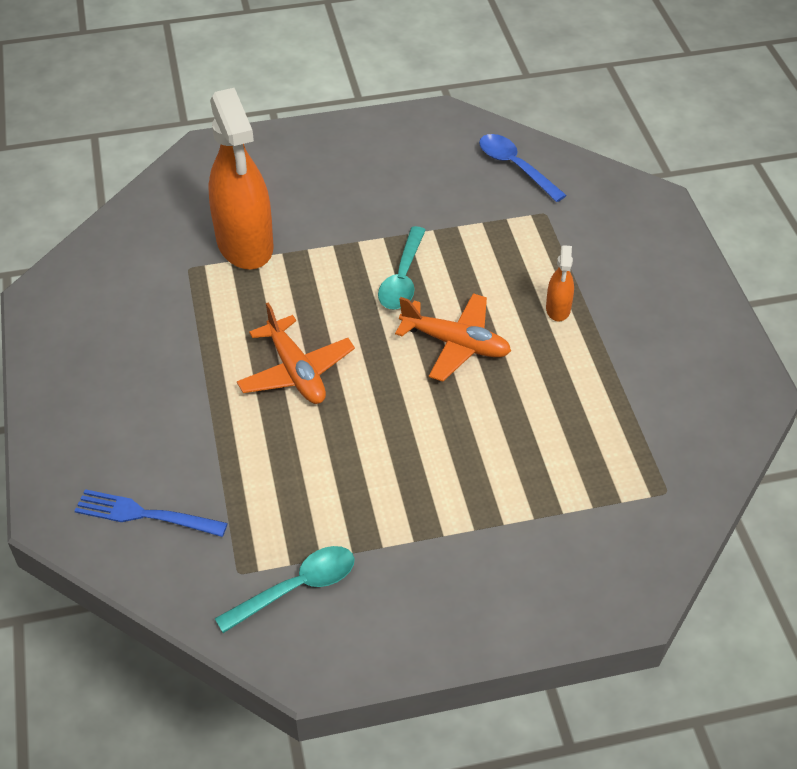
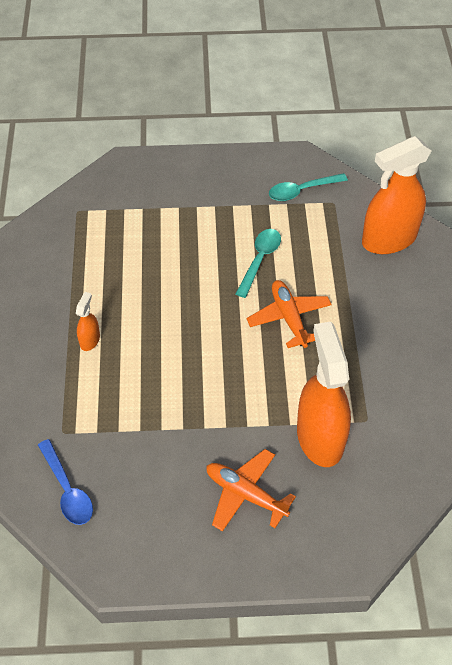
camera: 170 degrees left, 5 degrees up
(145, 515) = (388, 239): blue fork -> orange spray bottle
(403, 278) = (197, 384): turquoise spoon -> turquoise spoon (259, 260)
(455, 344) = (173, 323): orange plane -> orange plane (245, 494)

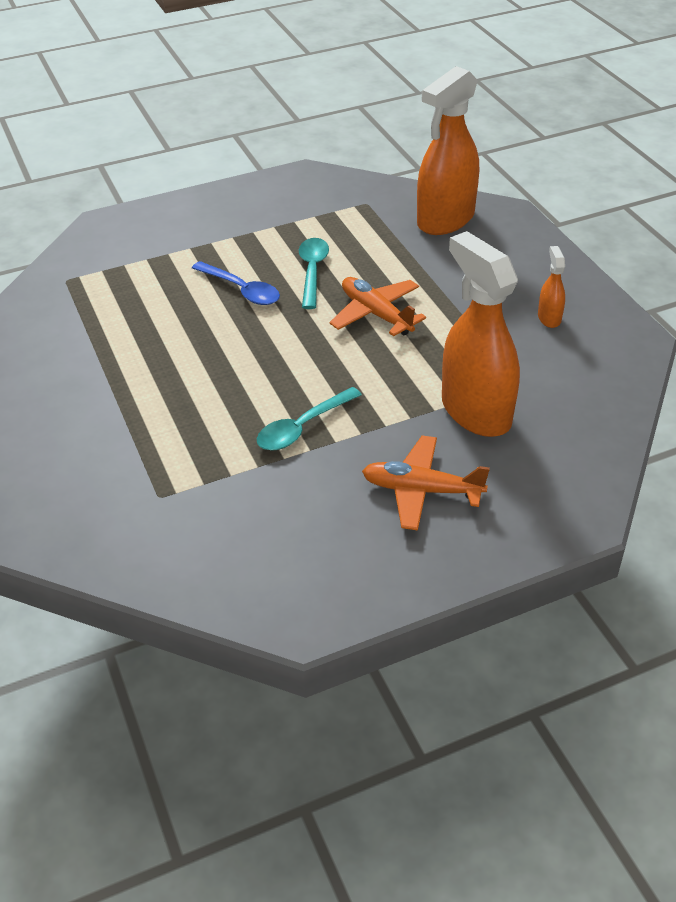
camera: 20 degrees left, 10 degrees down
(67, 489) = (196, 552): blue spoon -> blue spoon (241, 290)
(90, 340) = (146, 396): orange spray bottle -> orange spray bottle (549, 318)
(302, 191) = (325, 201): turquoise spoon -> turquoise spoon (303, 427)

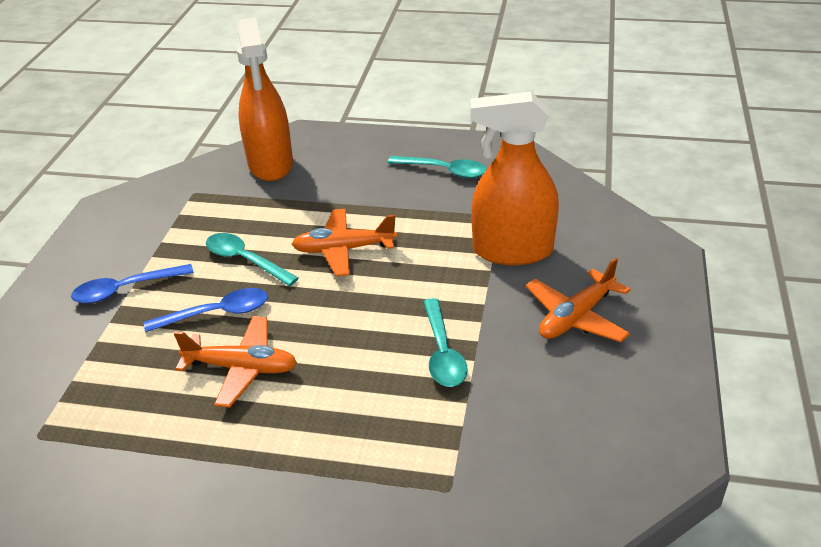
camera: 55 degrees left, 5 degrees down
(197, 332) = (241, 368): none -> orange plane
(228, 235) = (126, 289): none -> blue spoon
(549, 318) = (443, 171): orange spray bottle -> turquoise spoon

